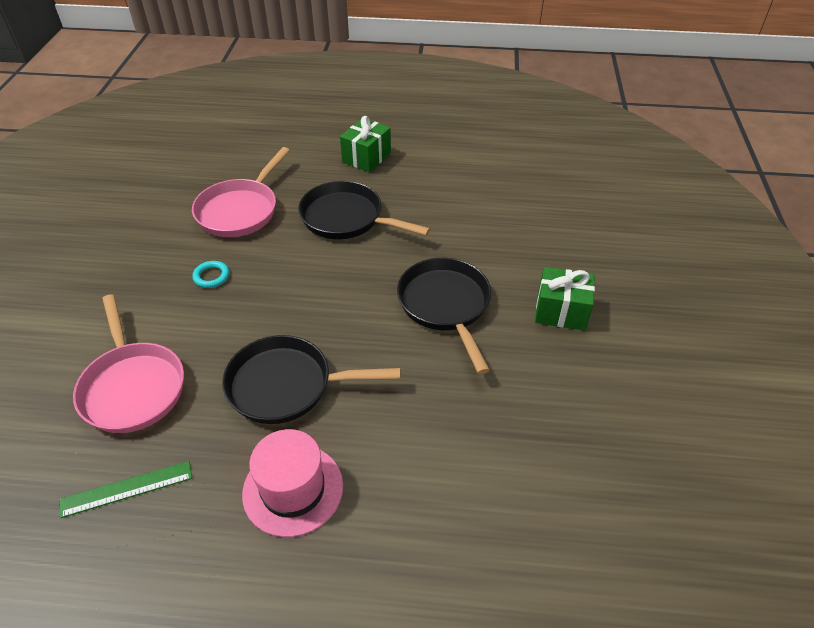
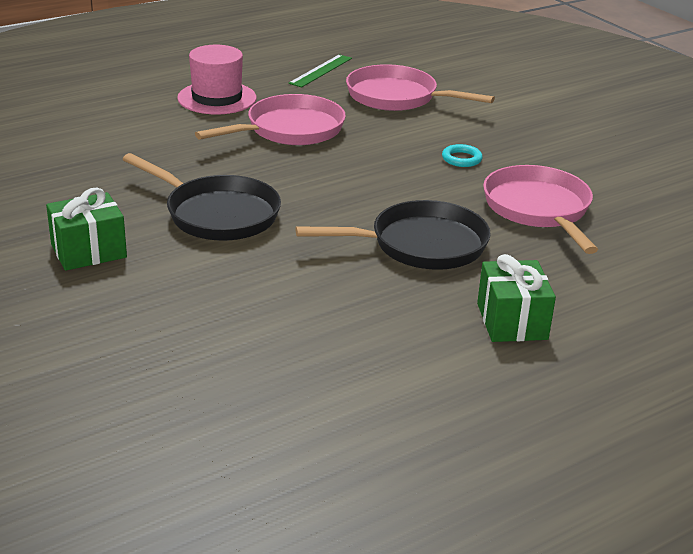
camera: 140 degrees right, 15 degrees down
(287, 385) = (290, 130): black pan -> pink pan

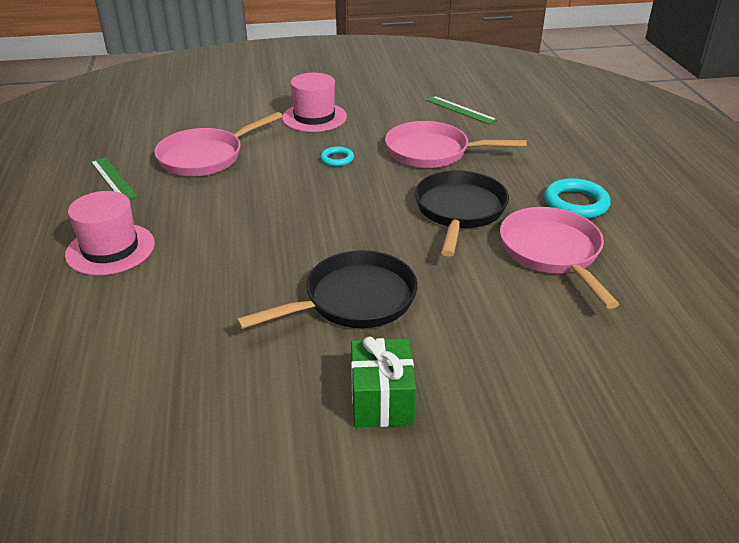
camera: 65 degrees left, 5 degrees up
(290, 130) = (219, 223): pink pan -> pink pan (552, 252)
(512, 321) = (575, 203): green gift -> turquoise ring
(540, 129) = (314, 117): none -> pink hat
(674, 211) = (460, 110): none -> green ruler

